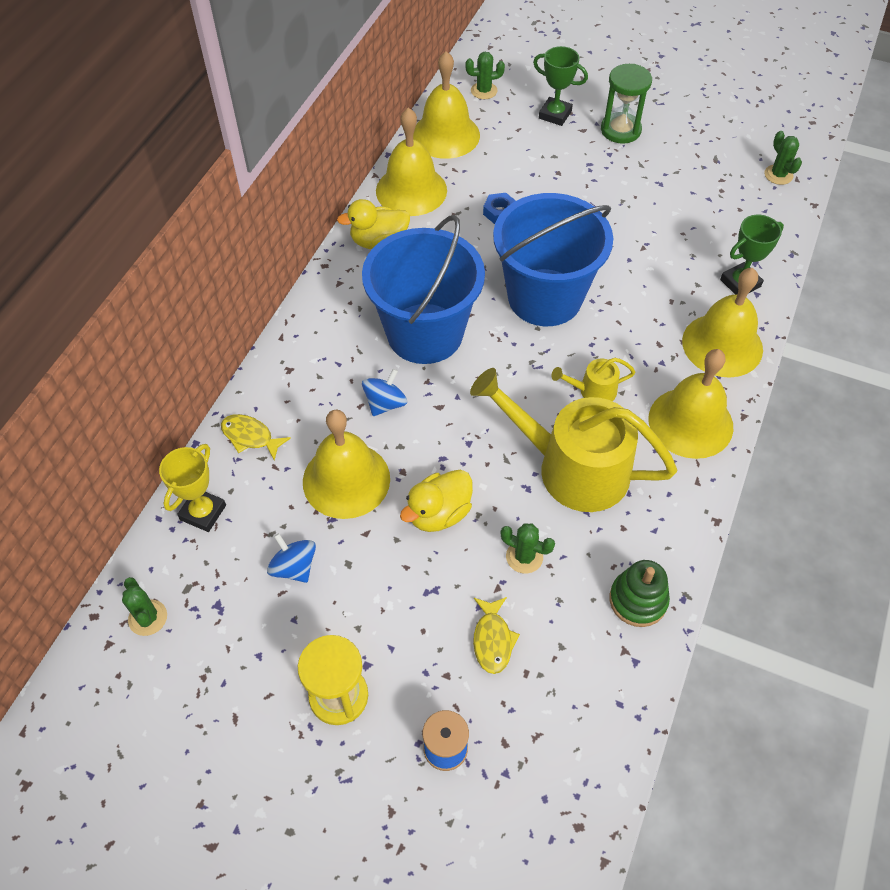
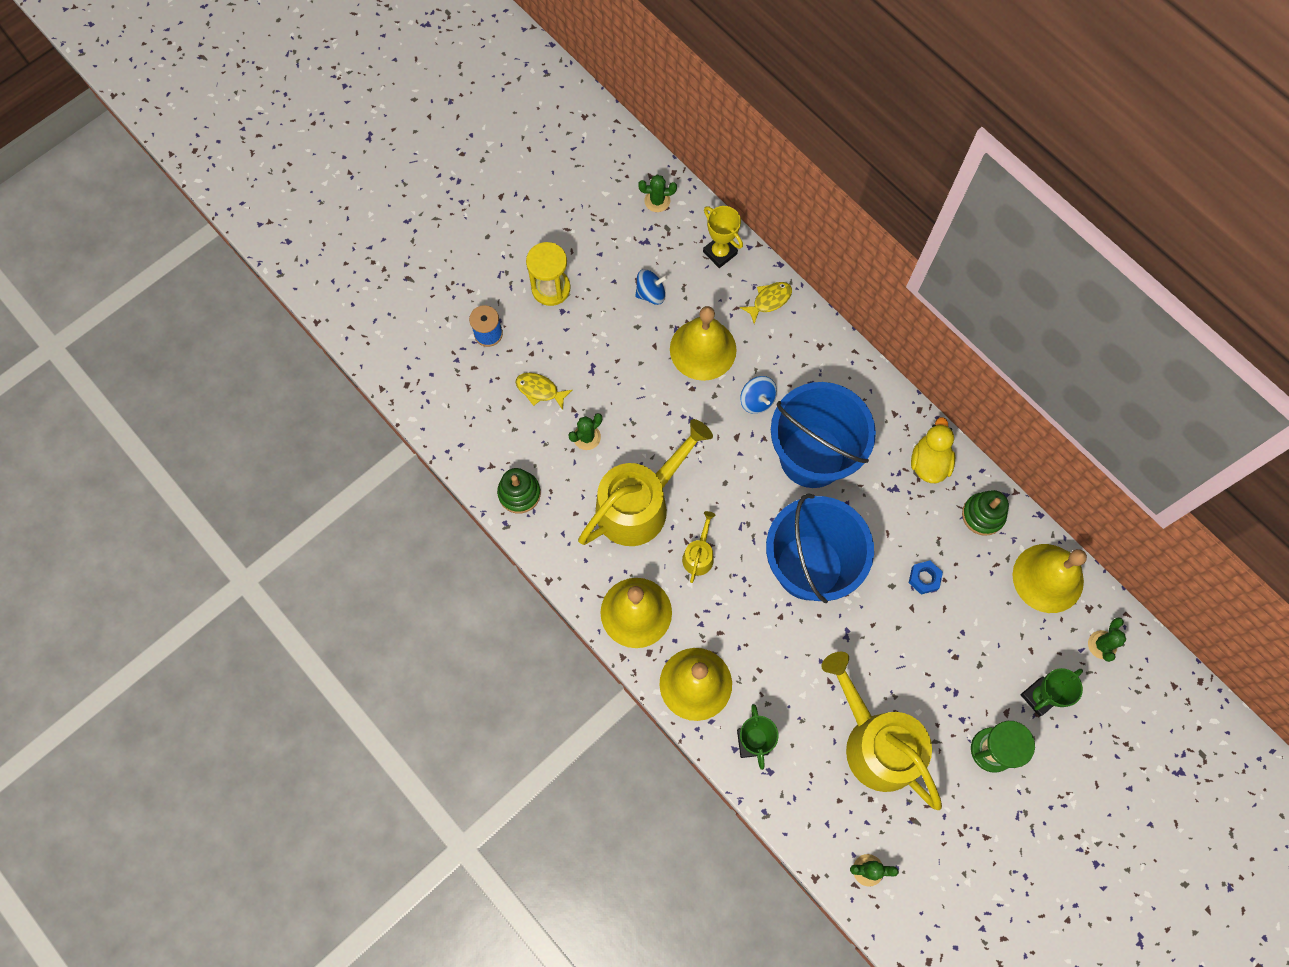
camera: 115 degrees right, 15 degrees up
(411, 190) = (983, 515): yellow bell -> green stacking toy
(439, 513) = (646, 397): yellow duck -> none
(672, 200) = (876, 743): none -> yellow watering can

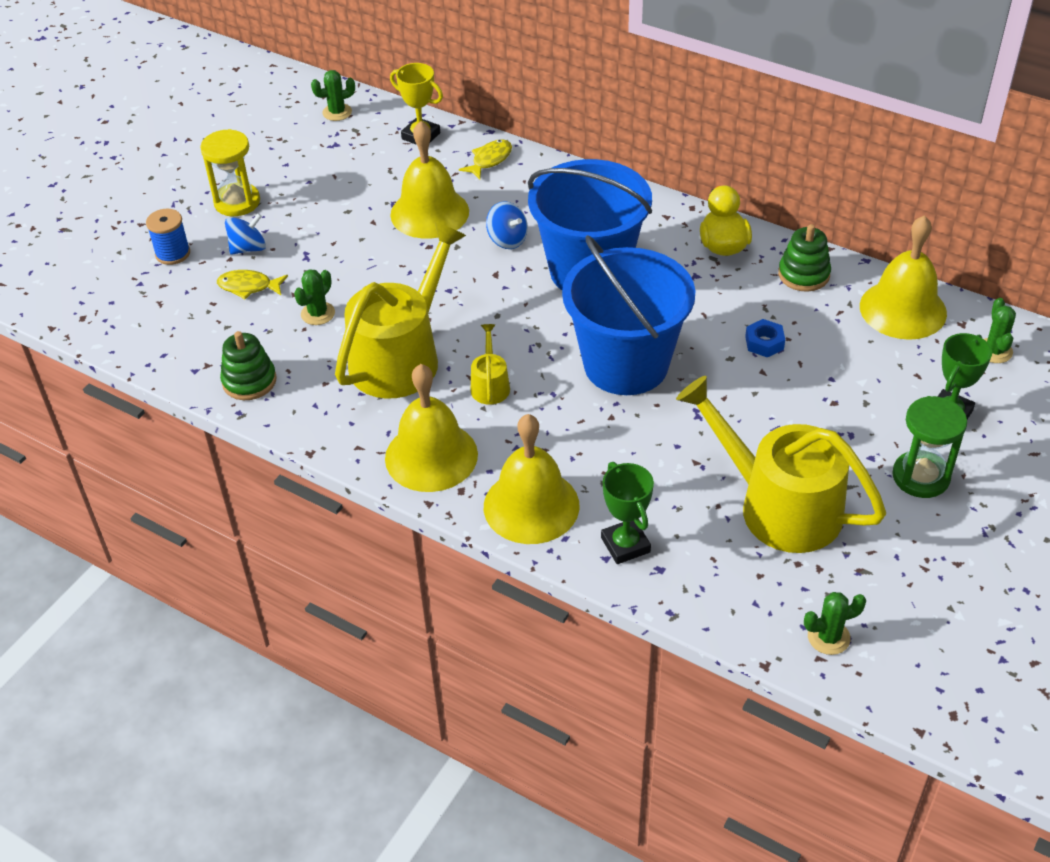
camera: 15 degrees left, 25 degrees down
(651, 293) = (354, 182): blue spinning top -> blue spinning top (248, 248)

